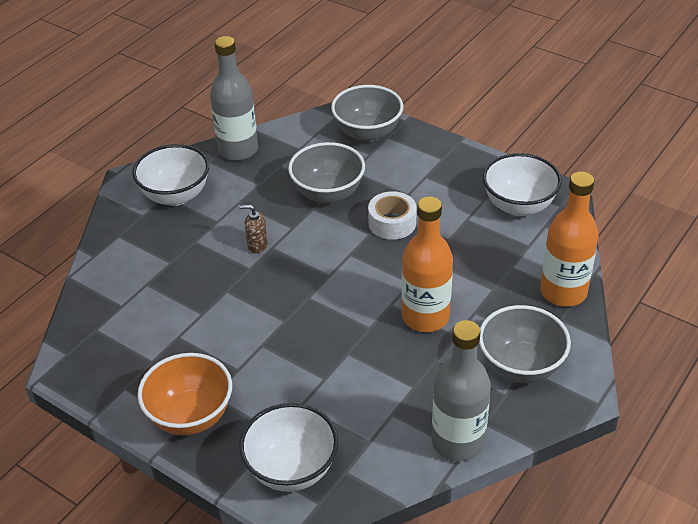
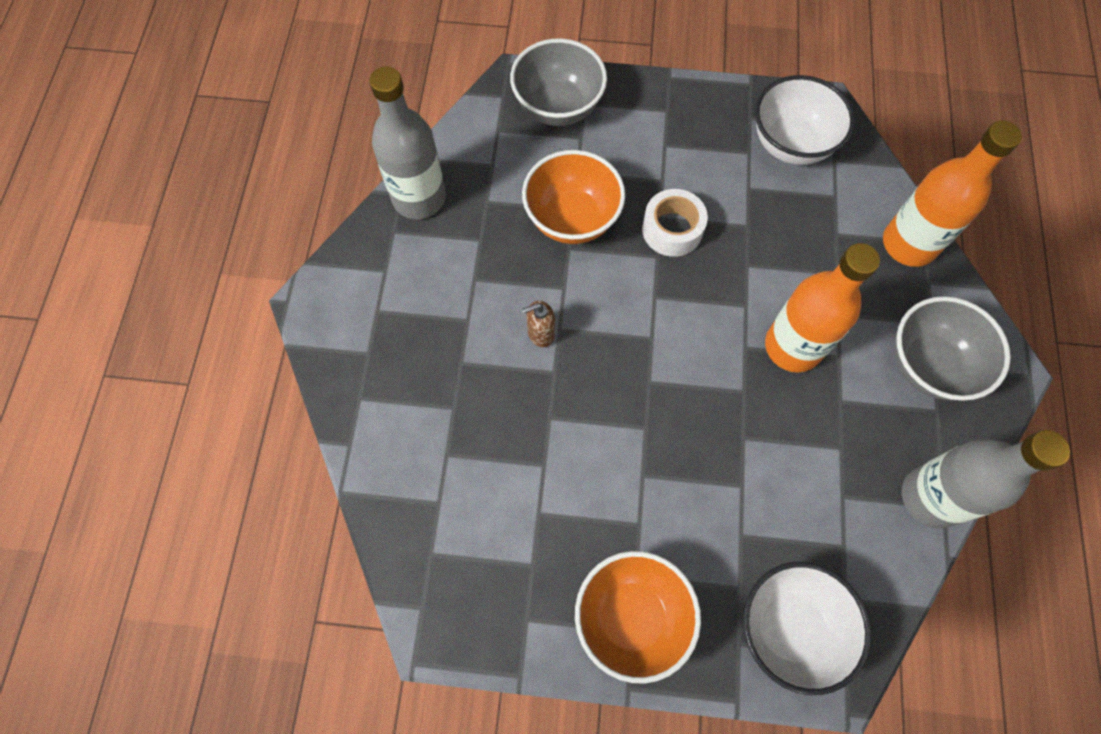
camera: 30 degrees left, 25 degrees up
(176, 196) = (390, 303): white bowl -> none
(328, 194) = (572, 219): grey bowl -> orange bowl

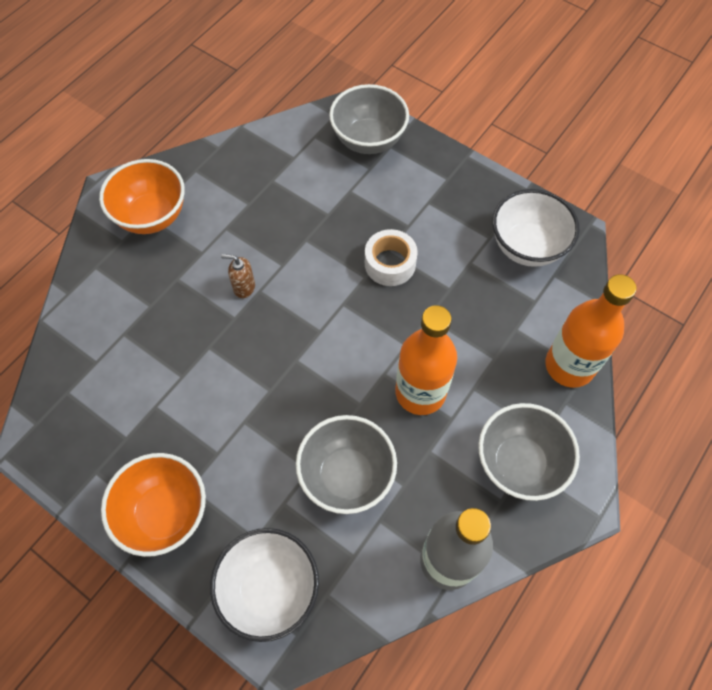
camera: 30 degrees right, 5 degrees down
(419, 198) = (228, 156): grey bottle -> none
(572, 219) = (322, 221): orange bowl -> orange bowl (152, 216)
(782, 470) = (346, 475): none -> grey bowl

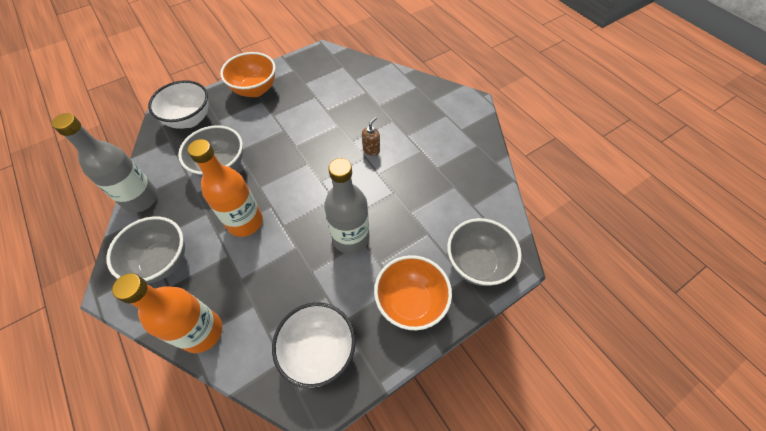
camera: 110 degrees right, 5 degrees down
(152, 216) = (445, 117): orange bowl -> orange bowl (410, 302)
(390, 263) = (351, 238): white tape -> grey bottle

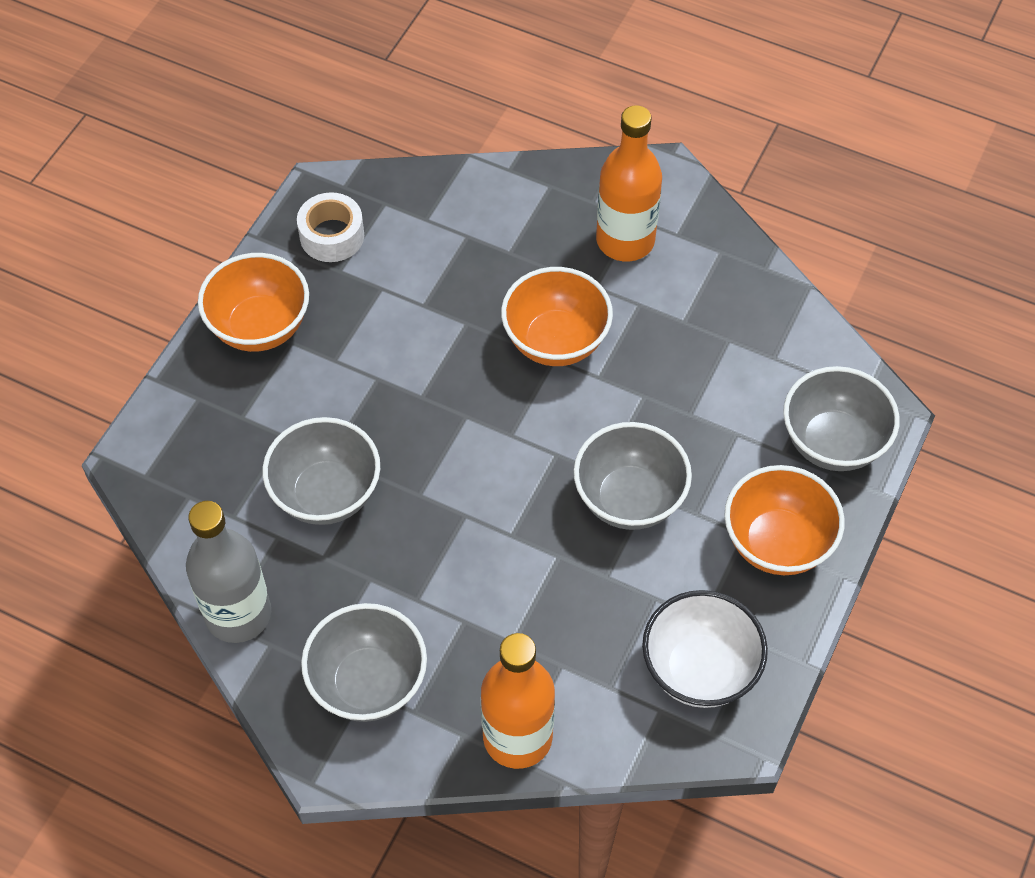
camera: 30 degrees left, 0 degrees up
(190, 120) = (189, 441): white bowl -> none
(245, 222) = (446, 559): orange bottle -> orange bottle (625, 240)
(312, 69) = (332, 236): none -> white tape
(351, 238) = (629, 499): grey bottle -> grey bowl
(371, 150) = (555, 341): brown soap dispenser -> orange bowl

